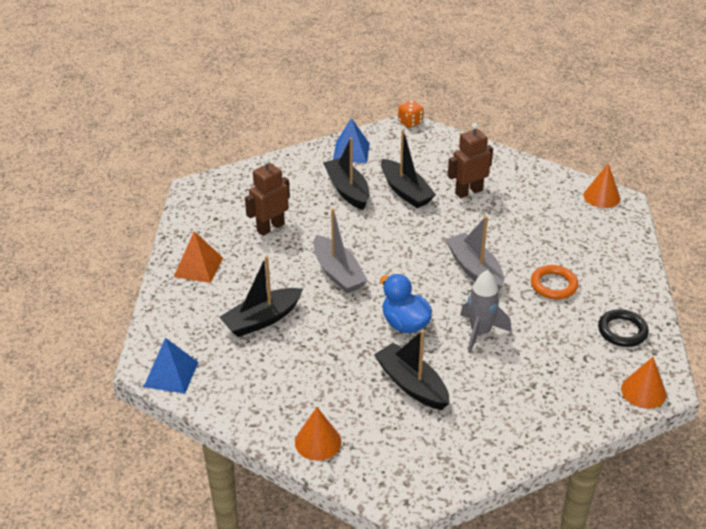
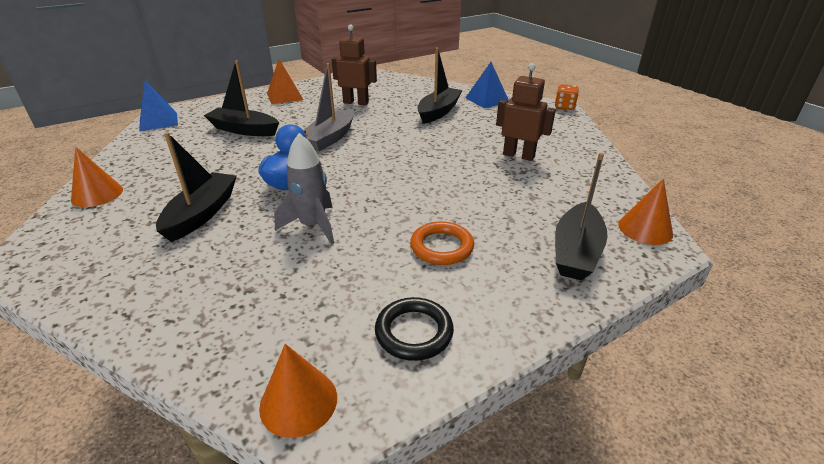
camera: 55 degrees right, 5 degrees down
(405, 191) = (473, 131): black boat -> black boat (576, 252)
(474, 270) = (408, 193): grey boat -> none

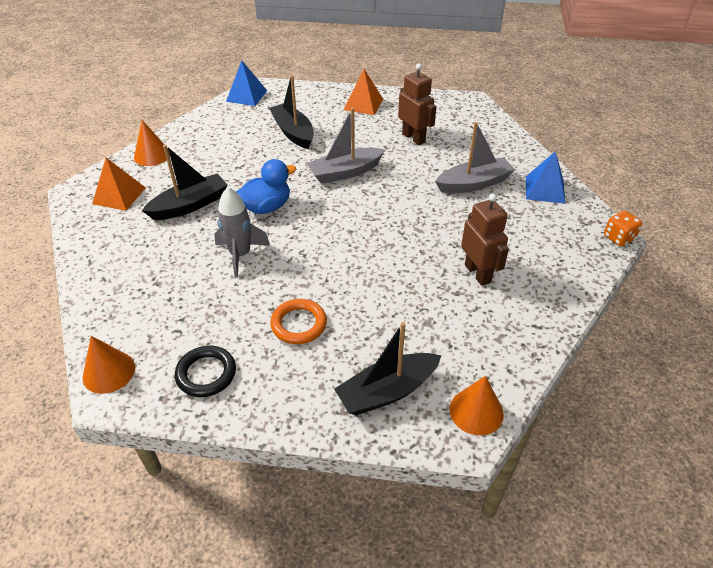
camera: 40 degrees right, 10 degrees up
(93, 241) = (119, 195): none -> orange pyramid
(438, 112) = (474, 184): black boat -> grey boat

